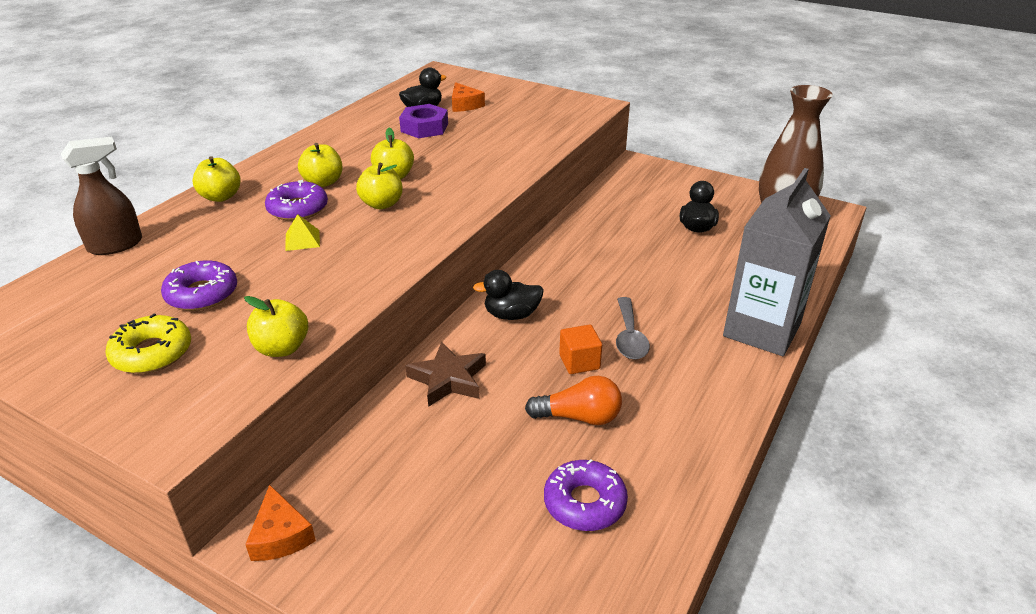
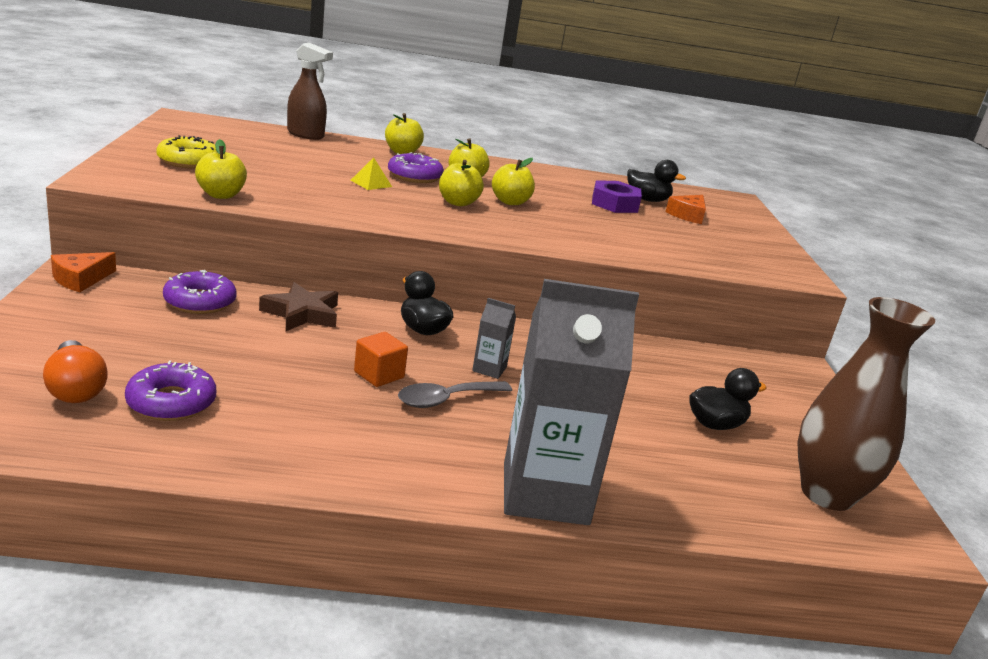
camera: 55 degrees right, 10 degrees down
(202, 294) = (269, 164): purple donut -> purple donut (200, 302)
(579, 417) = (292, 385): orange light bulb -> orange light bulb (75, 388)
(590, 300) = (489, 369): none -> grey carton

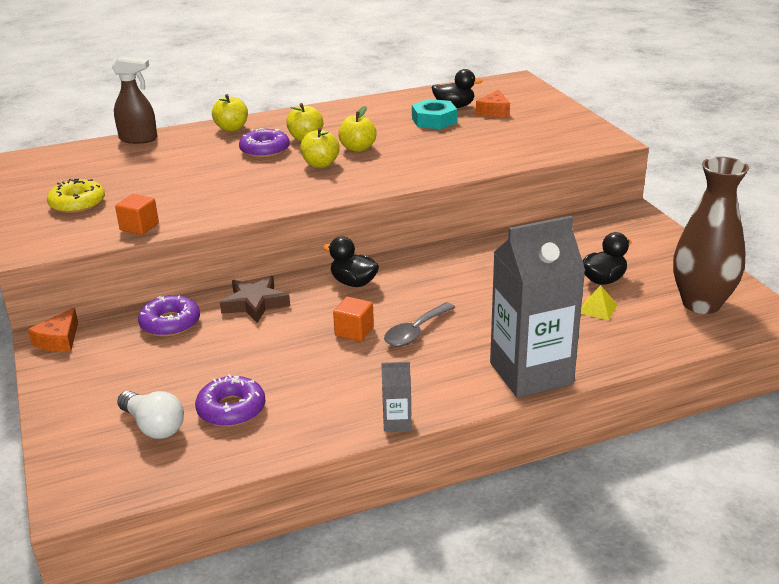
camera: 15 degrees left, 5 degrees up
(75, 388) = (153, 426): orange light bulb -> white light bulb
(221, 195) = (139, 227): yellow apple -> orange cube
(371, 183) = (239, 170): yellow pyramid -> yellow pyramid (598, 308)
(489, 369) = (425, 296): grey carton -> grey carton (397, 422)
(614, 204) = (434, 120): purple nut -> turquoise nut

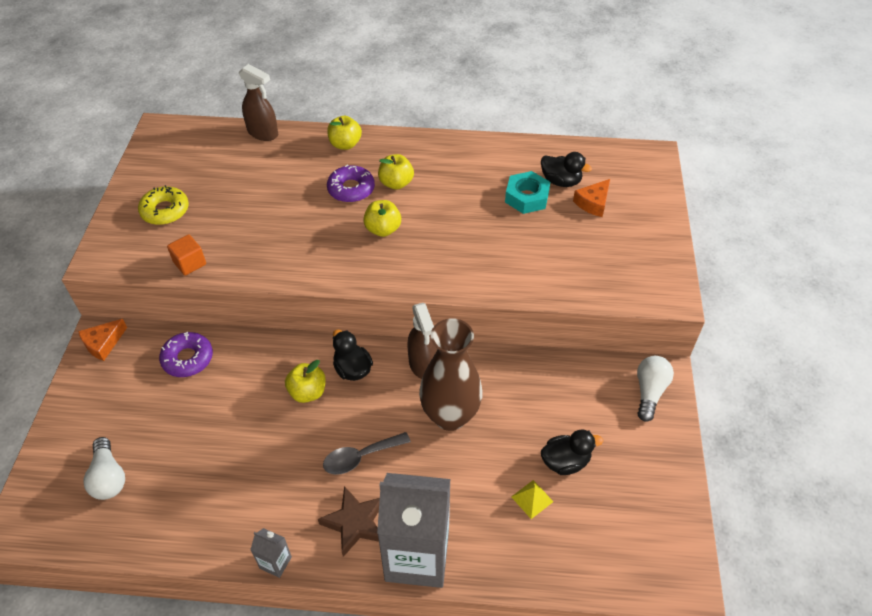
camera: 25 degrees right, 20 degrees up
(231, 409) = (170, 485): purple donut -> none
(255, 303) = (262, 362): brown star -> brown star (355, 523)
(354, 331) = (314, 433): orange cube -> none
(358, 148) = (430, 217): yellow apple -> yellow apple (308, 392)
(419, 262) = (423, 365): none -> brown spray bottle
(631, 224) = (649, 392): none -> white light bulb
(701, 303) = (631, 537): brown vase -> brown vase (450, 416)

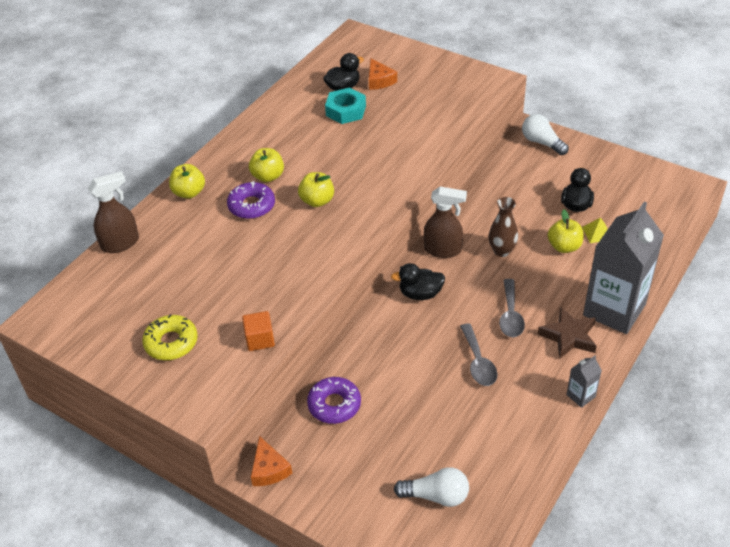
camera: 60 degrees left, 5 degrees down
(283, 451) = (478, 362): none -> grey spoon
(308, 392) = (426, 329): yellow apple -> yellow apple (564, 246)
(450, 416) = (502, 251): brown vase -> brown vase, size x0.55

